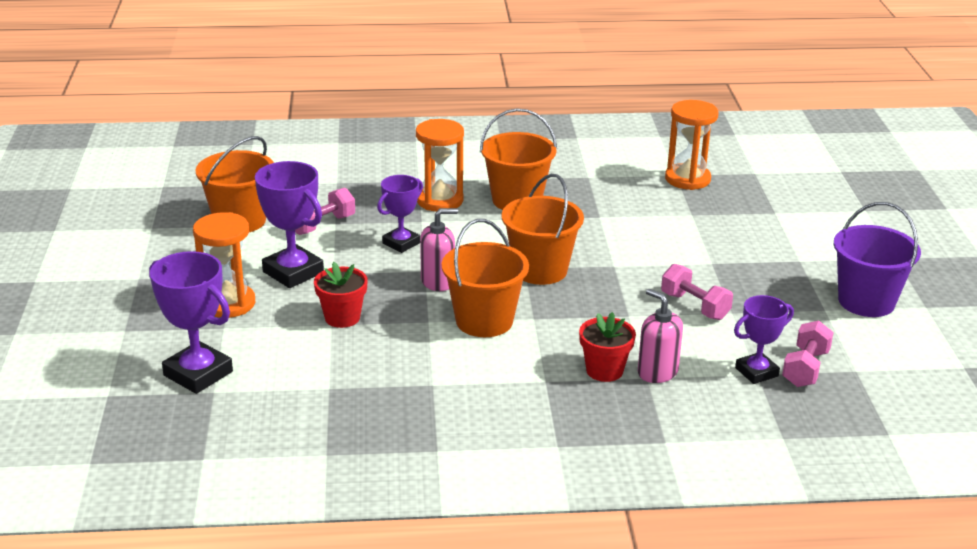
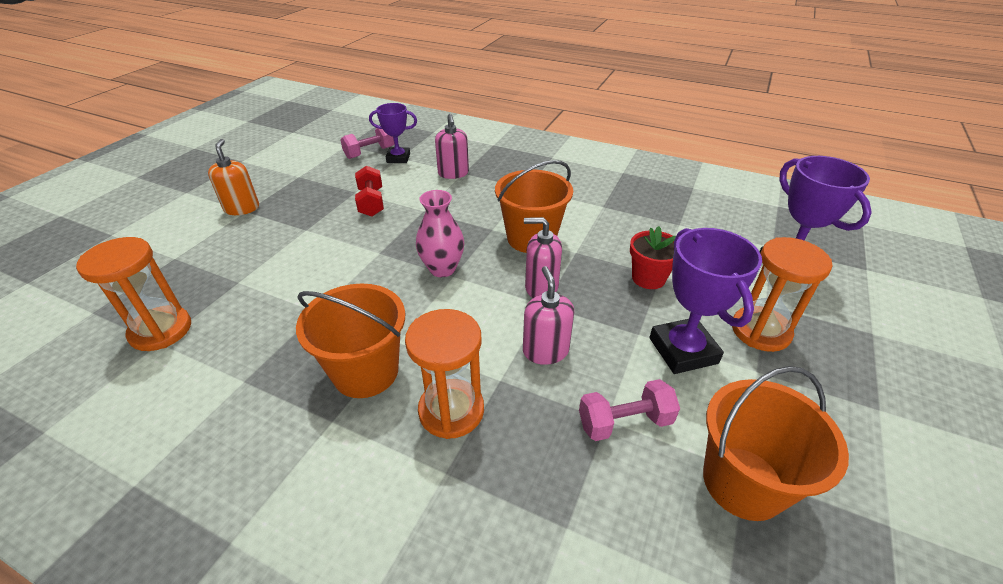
camera: 150 degrees left, 10 degrees up
(401, 243) = (545, 351): purple trophy -> pink soap dispenser
(540, 270) = (442, 269): orange bucket -> pink vase
(604, 370) = (483, 183): red flower pot -> none
(694, 306) = (371, 202): pink dumbbell -> red dumbbell
(808, 261) = (242, 208): none -> orange soap dispenser
(866, 301) = (266, 173): purple bucket -> none

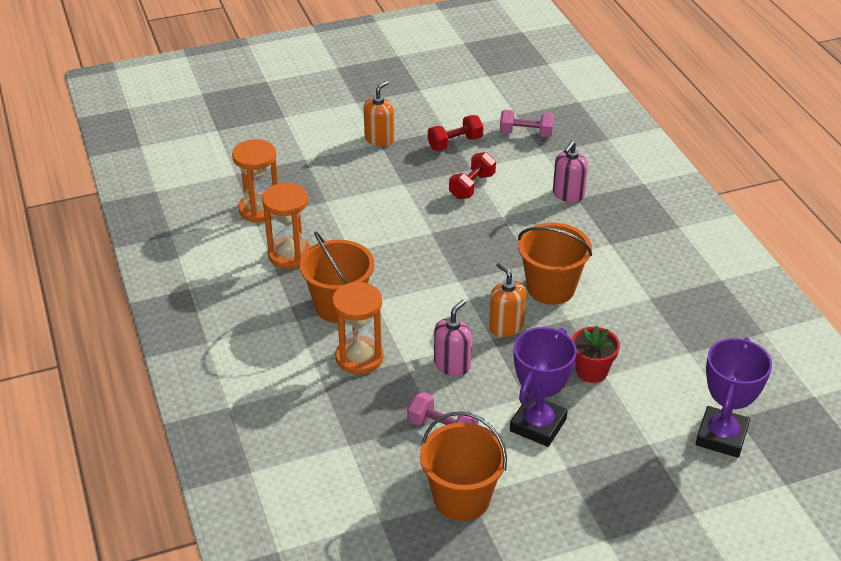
camera: 45 degrees right, 0 degrees up
(319, 181) = (455, 143): none -> red dumbbell
(398, 158) = (542, 153): purple trophy -> none
(442, 269) = (458, 271): pink vase -> none
(541, 287) = (506, 326): pink soap dispenser -> orange soap dispenser
(760, 331) = (612, 453): orange hourglass -> orange hourglass (290, 255)

